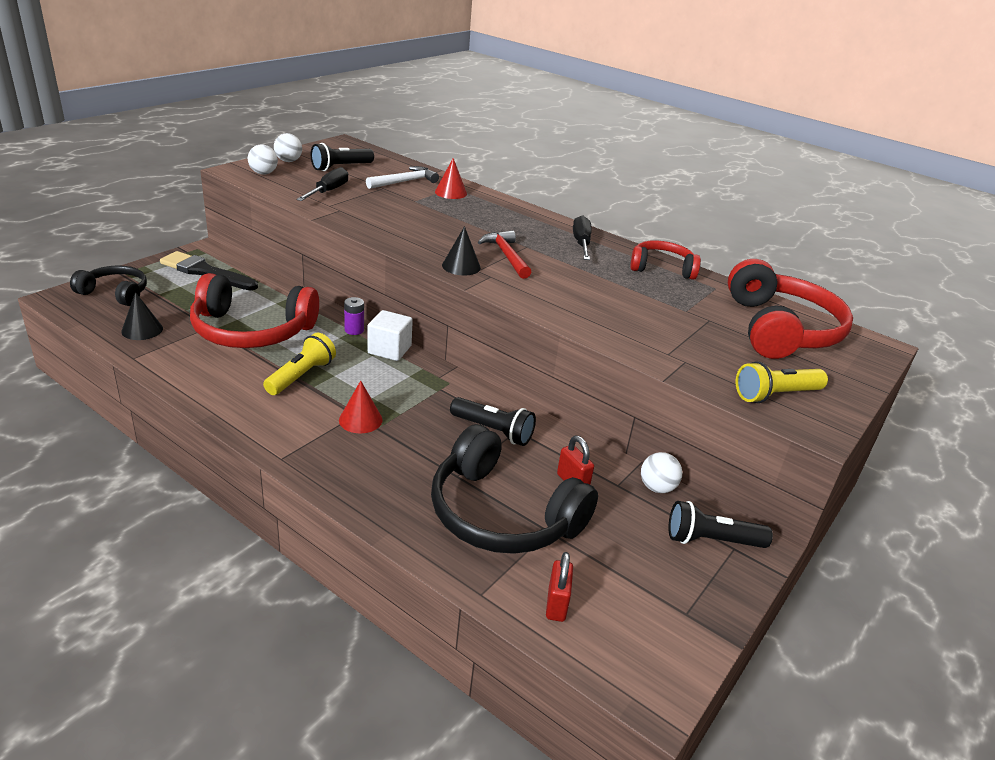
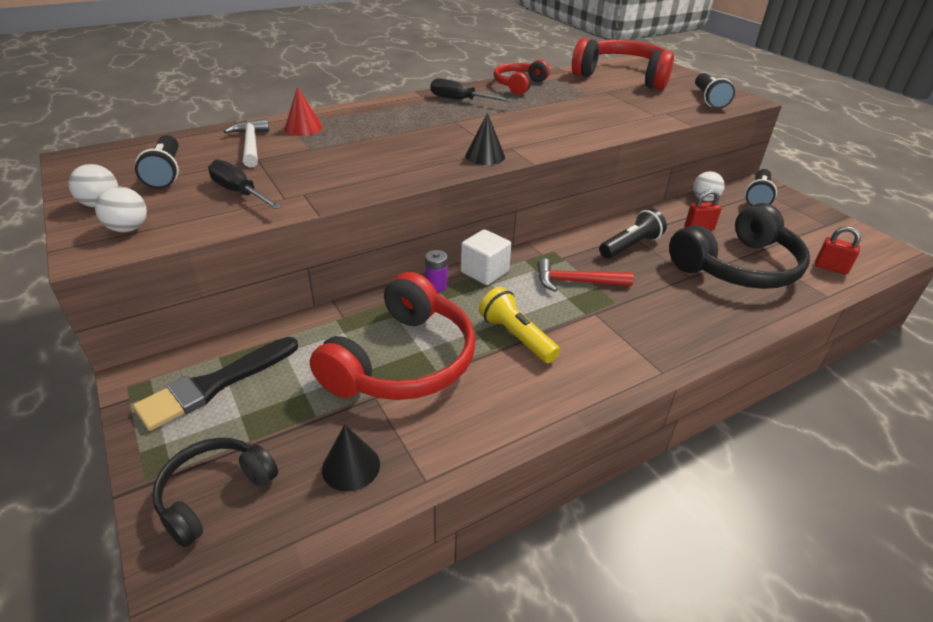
camera: 65 degrees left, 5 degrees up
(360, 420) = (604, 311): red cone -> none
(506, 256) = (471, 133): red hammer -> red hammer (576, 282)
(775, 395) = (709, 100): yellow flashlight -> black flashlight

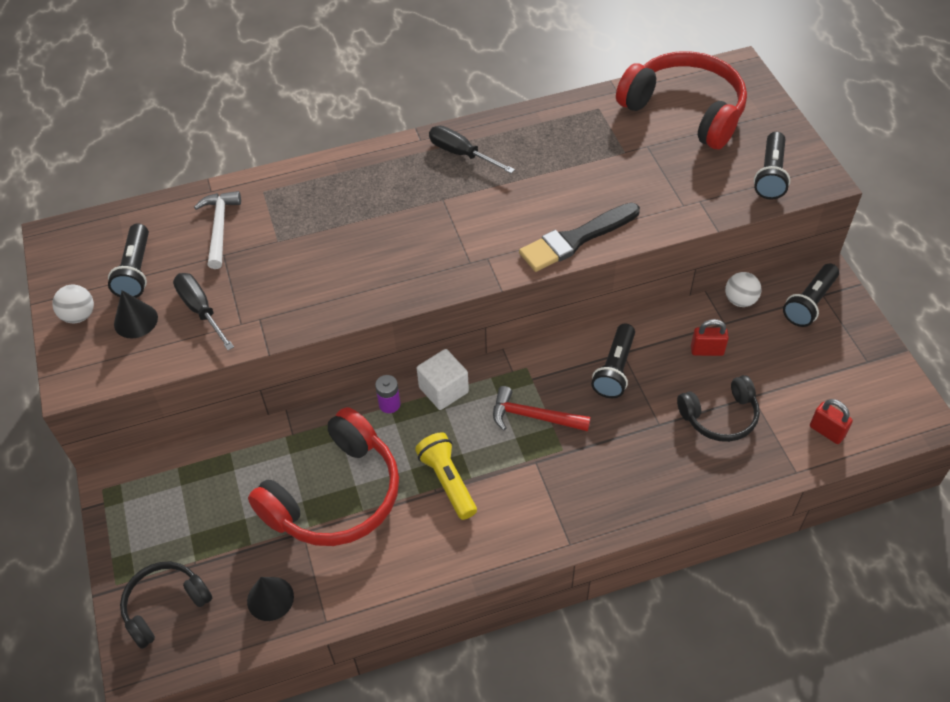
camera: 15 degrees right, 15 degrees up
(128, 229) = (102, 354): white ball -> none
(215, 384) = (172, 498): black brush -> black brush (576, 239)
(303, 128) = (276, 200): red cone -> none
(485, 156) = (454, 271): black cone -> black cone (135, 320)
(519, 85) = (544, 123): red headphones -> none
(630, 246) = (614, 370): black flashlight -> black flashlight turned 135 degrees clockwise
(738, 267) = (720, 416): black headphones -> black headphones, size x0.57

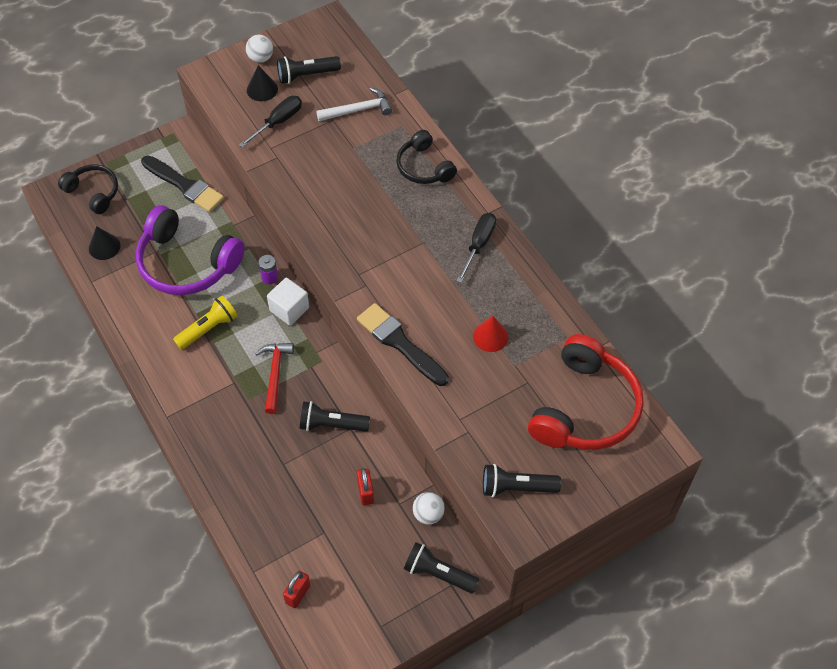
camera: 75 degrees right, 5 degrees up
(203, 484) = (184, 185): none -> black brush
(336, 495) = (186, 263): red headphones -> purple headphones
(584, 164) = (490, 336): none -> red cone
(720, 416) = (298, 509): black headphones -> black headphones (424, 167)

